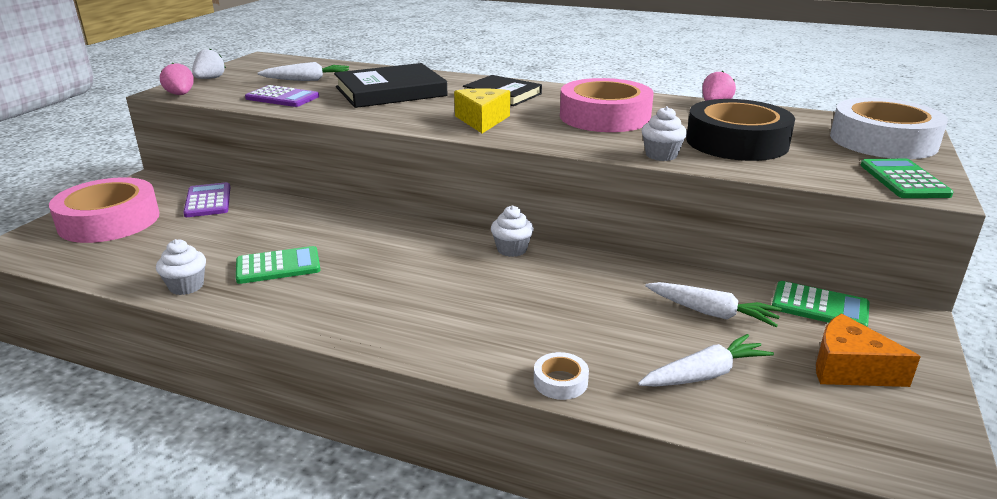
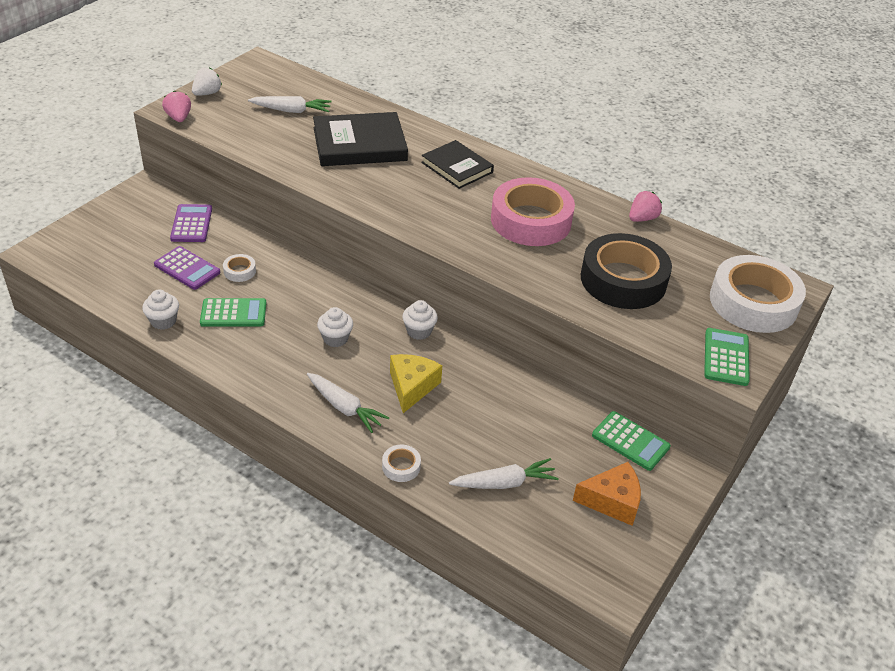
camera: 10 degrees right, 15 degrees up
(109, 221) = (112, 234): pink tape -> none
(276, 230) = (239, 271): none -> white tape
(282, 98) = (263, 138): purple calculator -> purple calculator (187, 268)
(482, 120) = (422, 206): yellow cheese -> yellow cheese (412, 387)
(661, 155) = (547, 286): white cupcake -> white cupcake (335, 338)
(712, 313) = (543, 430): white carrot -> white carrot (345, 407)
(849, 369) = (612, 501): orange cheese -> orange cheese turned 135 degrees clockwise

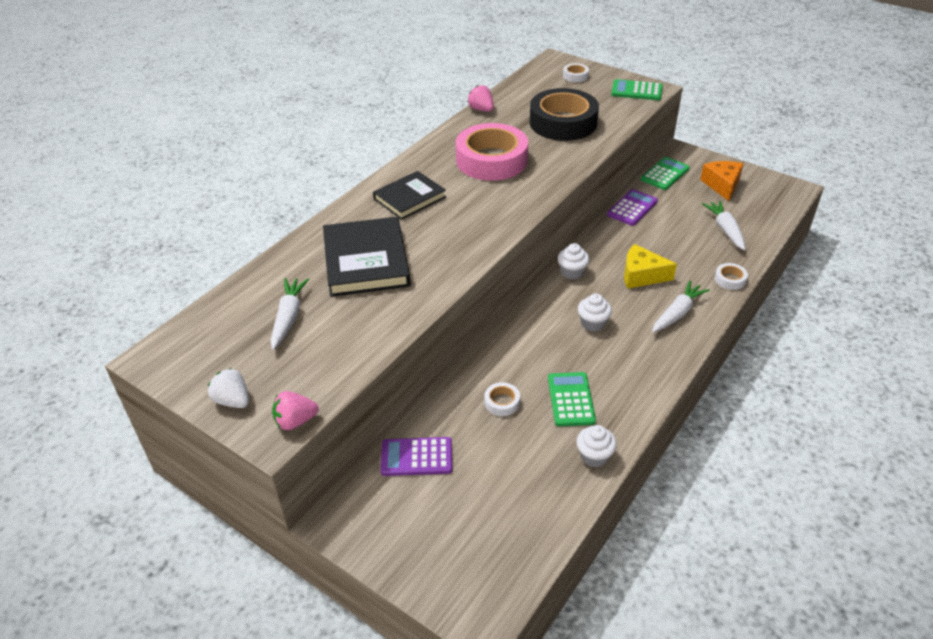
camera: 85 degrees left, 0 degrees up
(187, 268) = (502, 449): purple calculator -> purple calculator (632, 208)
(753, 302) = (575, 76): white tape -> white tape, size x0.41

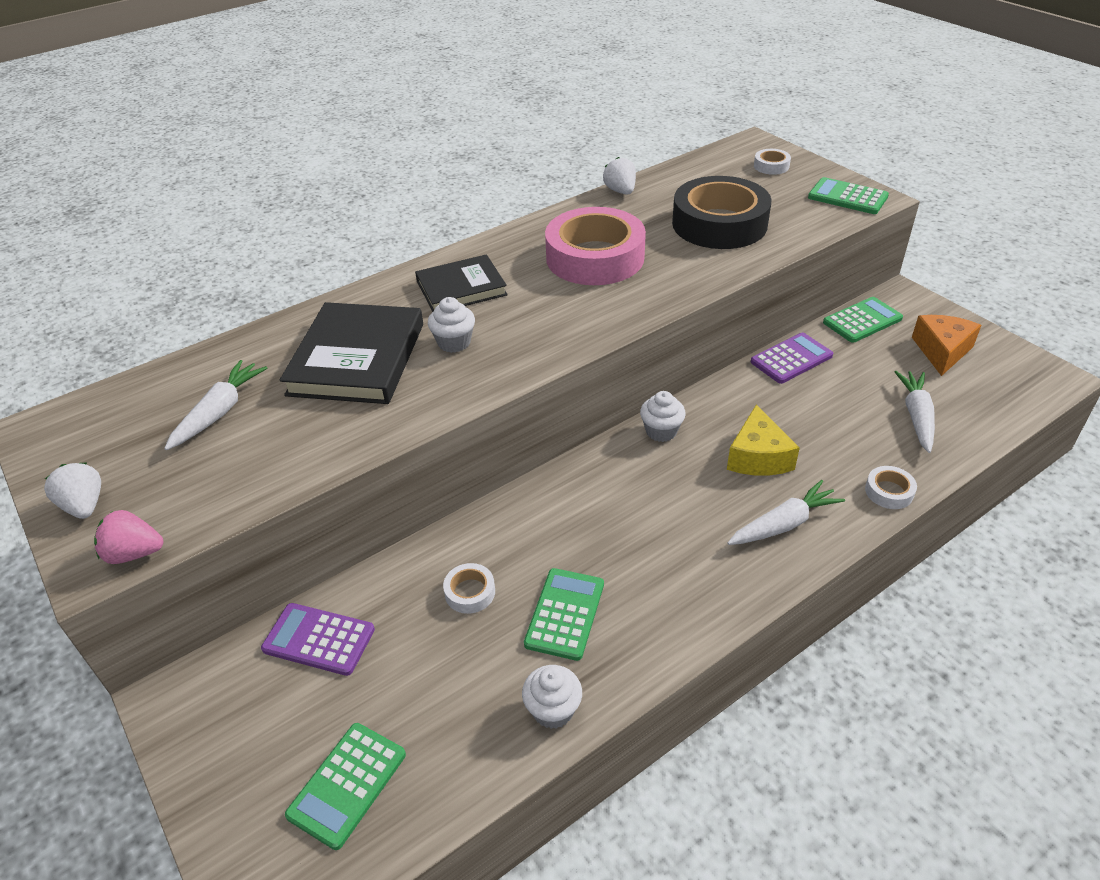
camera: 20 degrees right, 0 degrees up
(481, 109) = (620, 191): pink strawberry -> white strawberry
(489, 534) = (347, 784): none -> green calculator
(592, 323) = (653, 510): white cupcake -> white cupcake (454, 342)
(641, 275) = (758, 457): yellow cheese -> yellow cheese turned 120 degrees counterclockwise

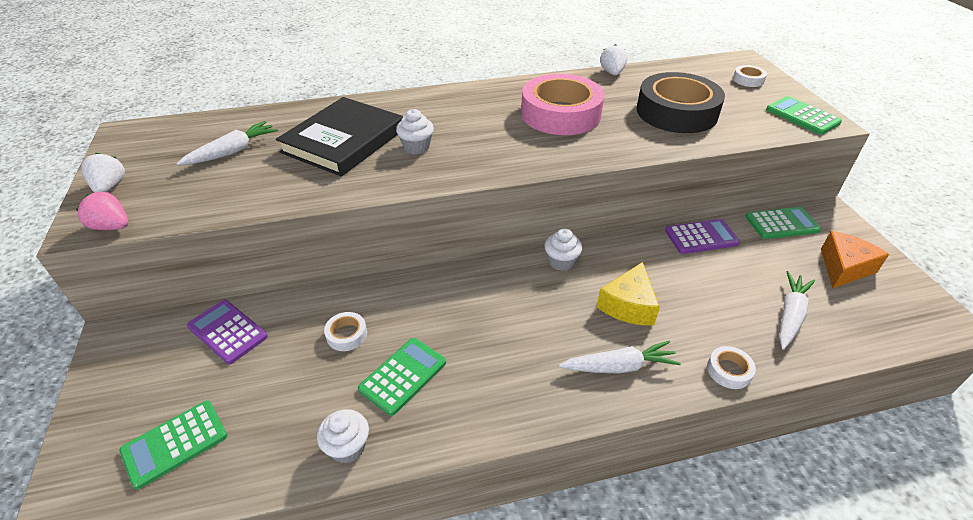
camera: 20 degrees right, 0 degrees up
(461, 288) = (448, 112): black book -> none

